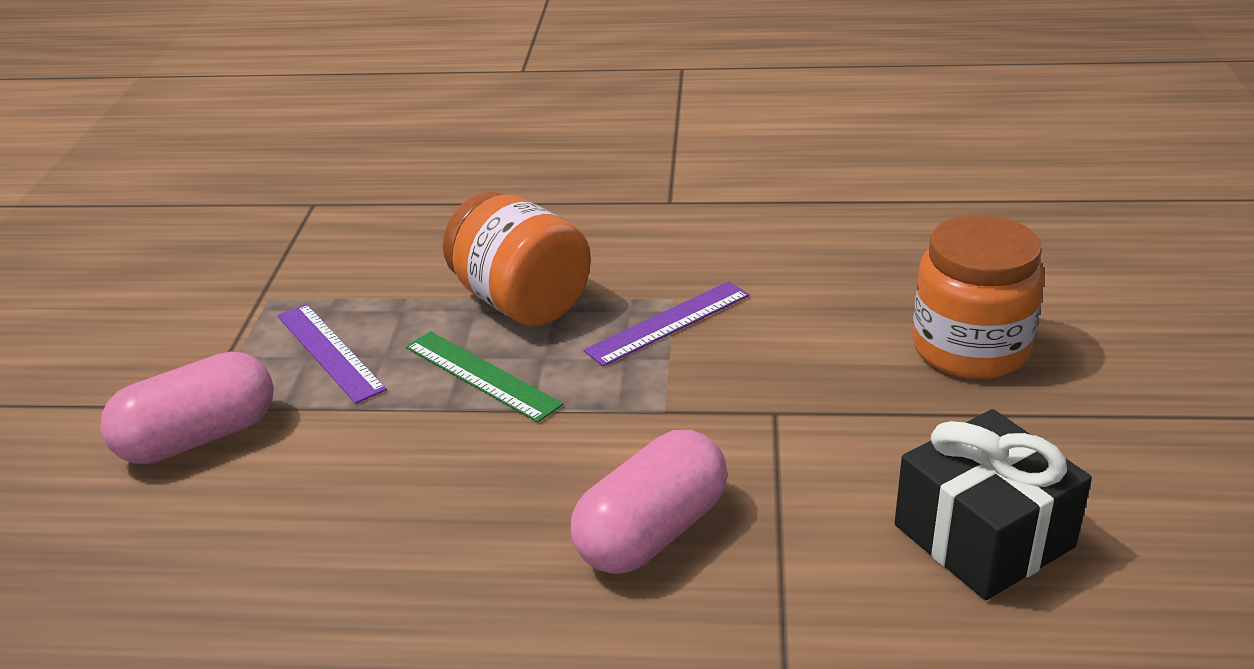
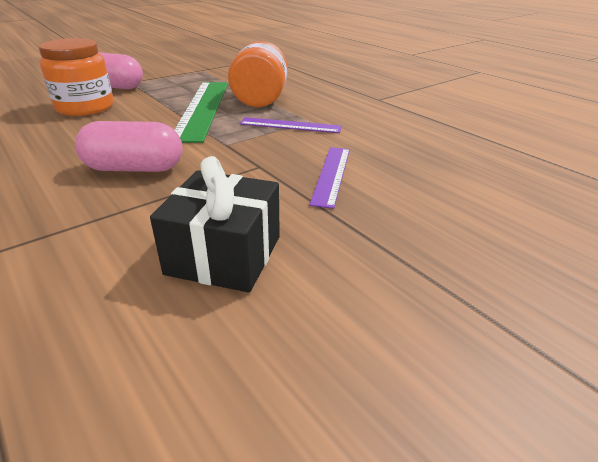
camera: 45 degrees right, 0 degrees up
(329, 351) = (184, 86): purple ruler -> purple ruler (331, 175)
(481, 375) = (202, 108): green ruler -> green ruler, size x1.79
(970, 348) = (394, 196): orange jar -> orange jar (85, 107)

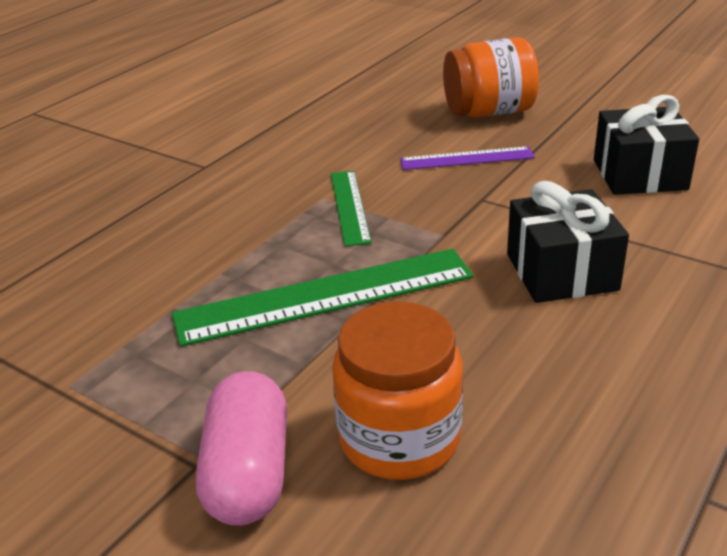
camera: 105 degrees left, 0 degrees up
(134, 168) = (561, 272): pink capsule -> black gift
(260, 99) = (251, 256): orange jar -> orange jar (489, 112)
(290, 125) = (349, 206): purple ruler -> green ruler

